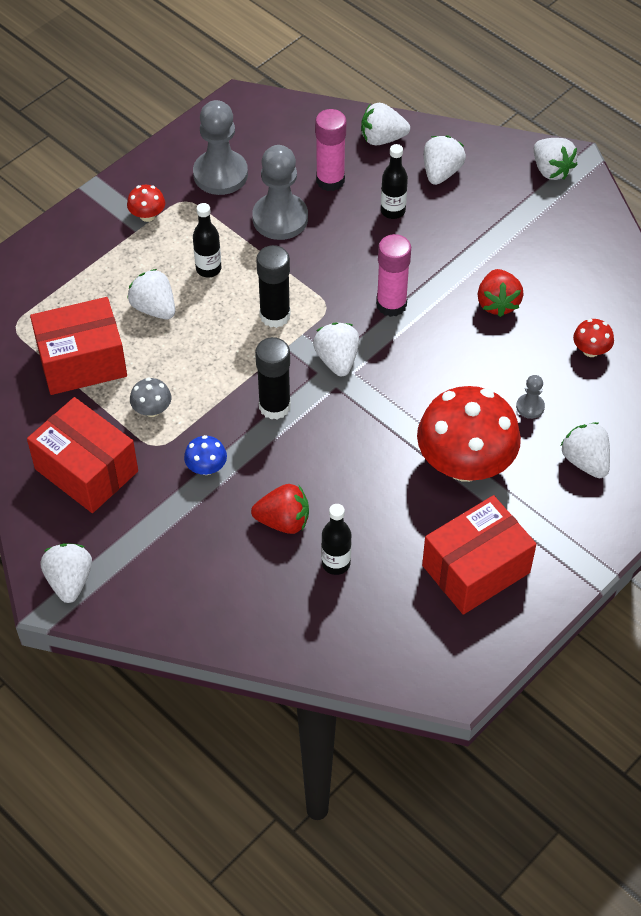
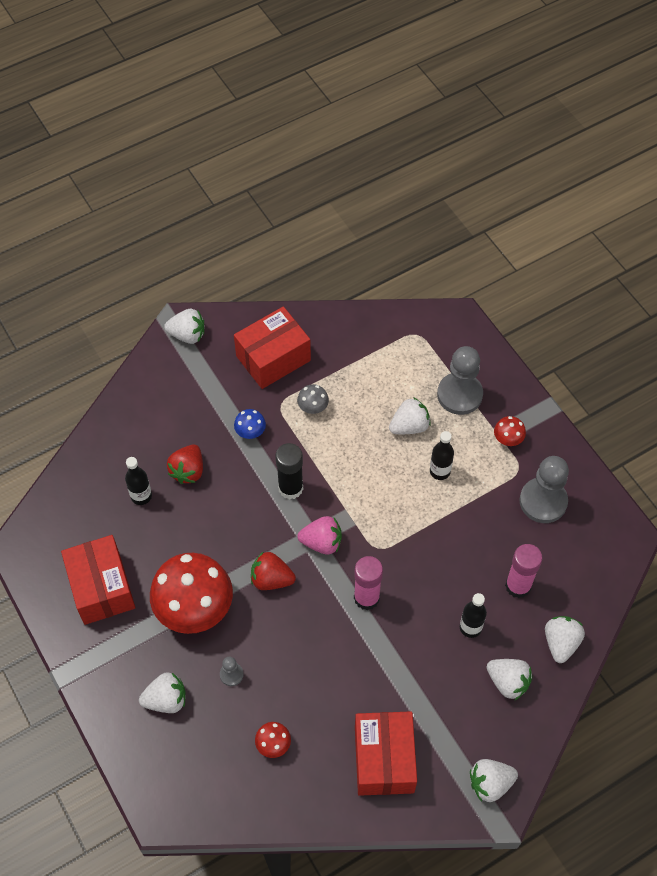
camera: 105 degrees right, 5 degrees up
(82, 362) = (370, 371): red box -> red box (384, 759)
(275, 315) = (379, 508): black glue stick -> none
(280, 218) = (482, 536): grey pawn -> grey pawn (459, 395)
(337, 360) = (322, 542): white strawberry -> pink strawberry
(497, 303) = (345, 683): red strawberry -> red strawberry (271, 579)

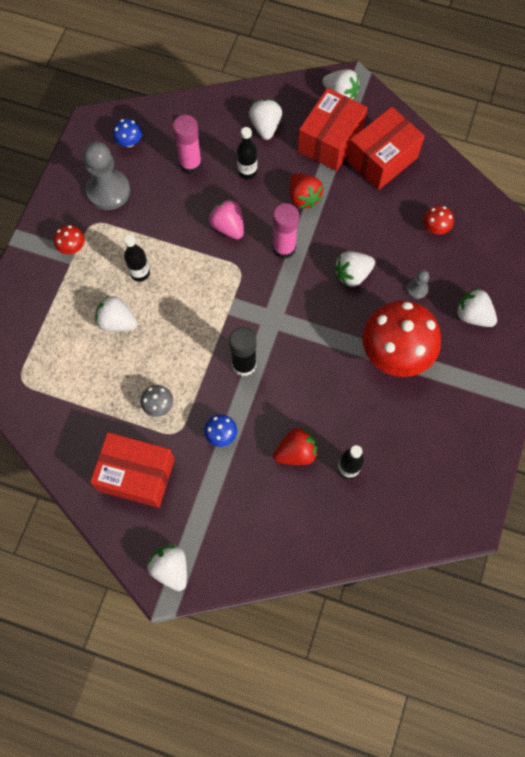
camera: 130 degrees left, 10 degrees up
(102, 588) = (442, 430): red box -> red box (330, 141)
(271, 579) = (327, 319): red strawberry -> red strawberry (303, 197)
(322, 542) = (268, 308): pink strawberry -> pink strawberry (228, 226)
(459, 395) = (57, 307): grey pawn -> none
(560, 643) = (210, 115): white strawberry -> white strawberry (352, 274)
(584, 553) = (129, 142): none -> blue mushroom

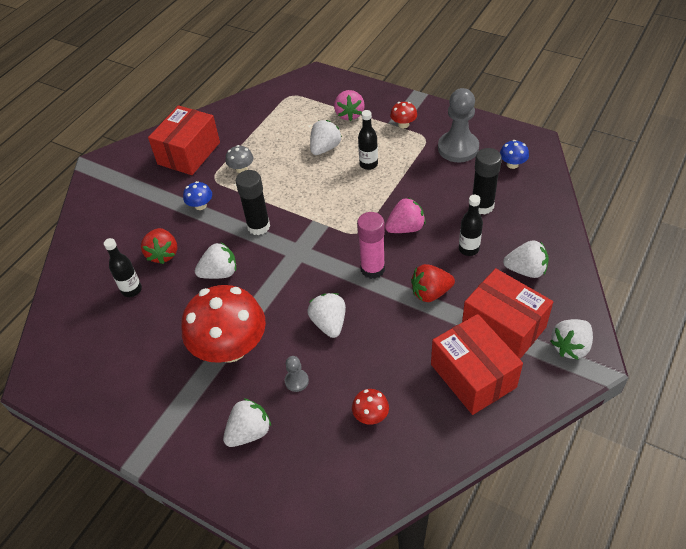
camera: 105 degrees right, 20 degrees down
(56, 306) = (349, 114): none -> pink strawberry
(171, 568) = (108, 168): white strawberry -> white strawberry (220, 273)
(190, 164) = (482, 206): pink glue stick -> black glue stick

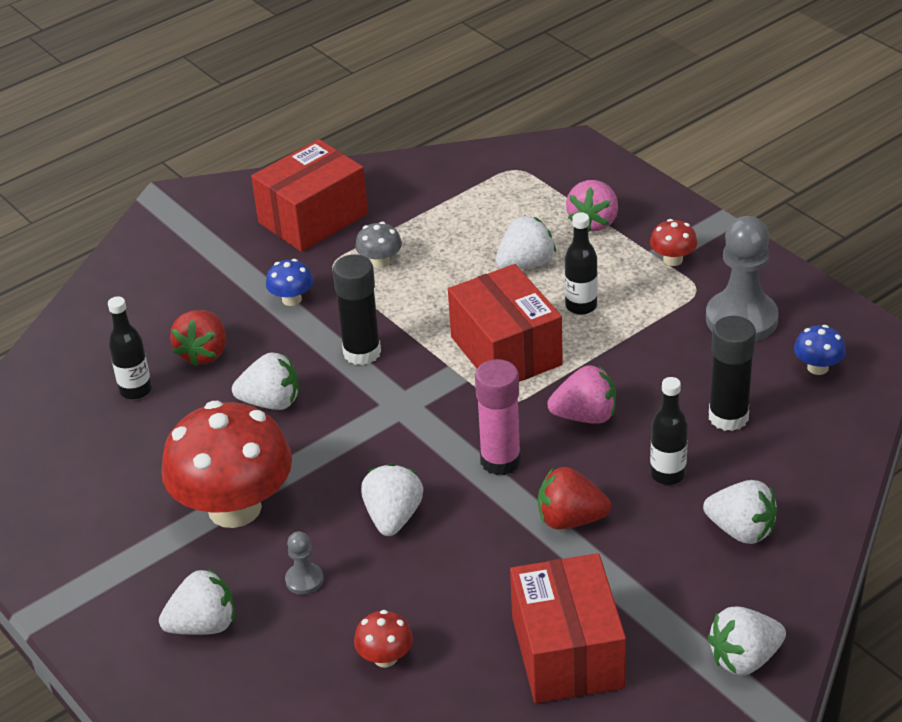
camera: 20 degrees right, 10 degrees down
(503, 327) = (655, 600): red box -> red box (506, 351)

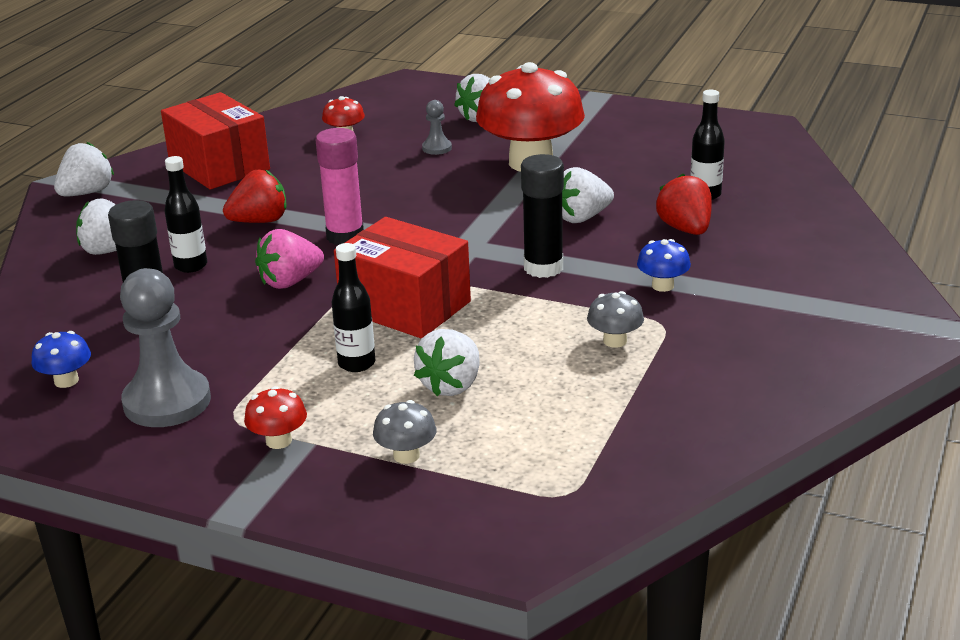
camera: 150 degrees right, 10 degrees down
(313, 218) = (743, 359): red box -> none
(393, 517) = (404, 188): white strawberry -> none
(593, 222) = (406, 455): pink strawberry -> grey mushroom

